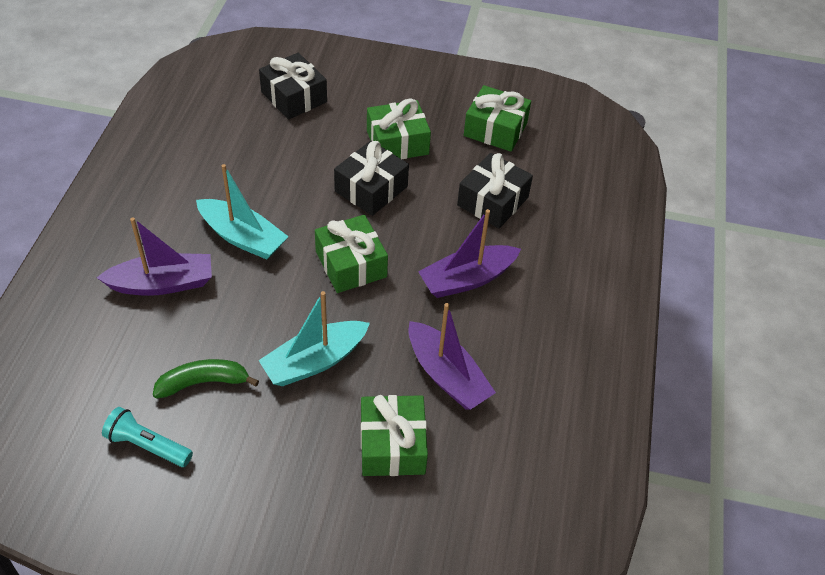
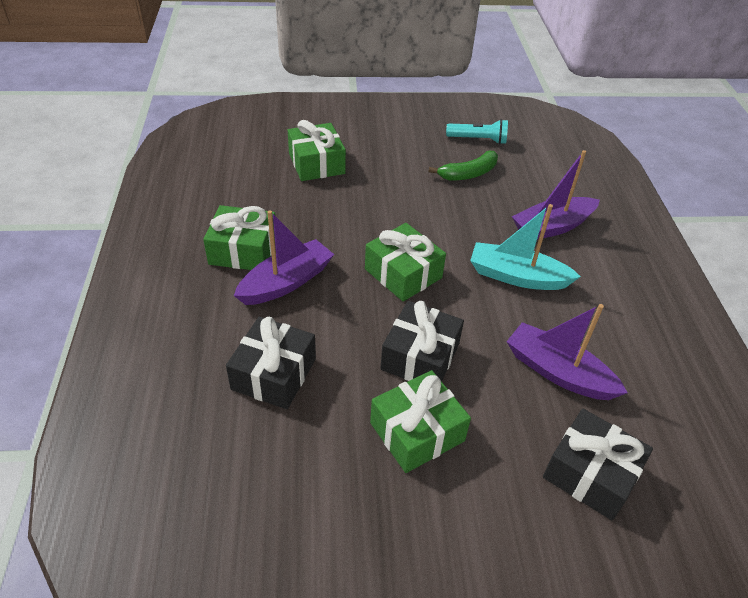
camera: 165 degrees right, 5 degrees down
(315, 361) = (396, 198): turquoise boat -> none
(446, 375) = (287, 207): purple boat -> purple boat (558, 372)
(495, 129) = (288, 493): green gift -> green gift (243, 250)

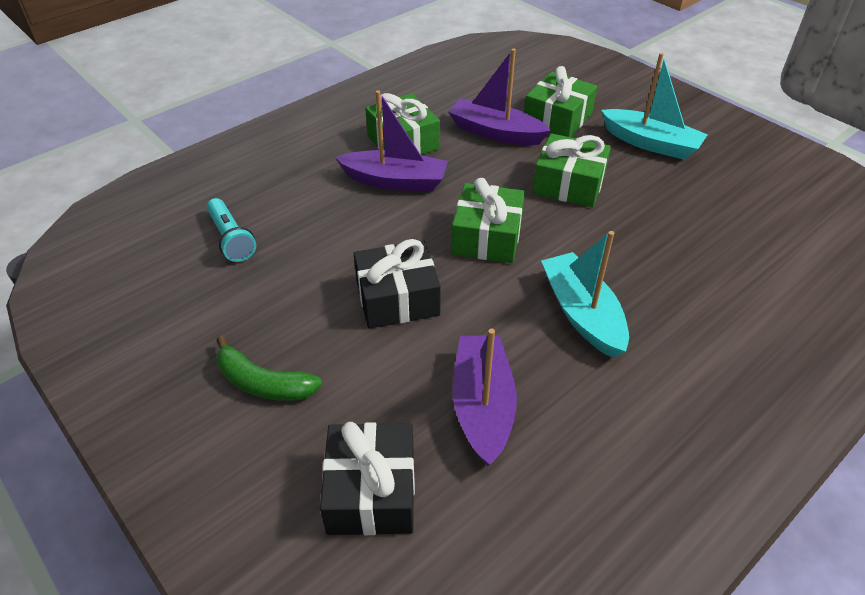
camera: 55 degrees right, 0 degrees up
(274, 374) = (293, 227): black gift -> none
(392, 145) = (650, 143): none -> turquoise boat
(417, 432) = (310, 339): green gift -> green gift (569, 184)
(468, 174) = (688, 208): green banana -> green banana (263, 383)
(478, 140) = (754, 188): turquoise flashlight -> turquoise flashlight (231, 239)
(552, 227) = (698, 305): purple boat -> purple boat (495, 133)

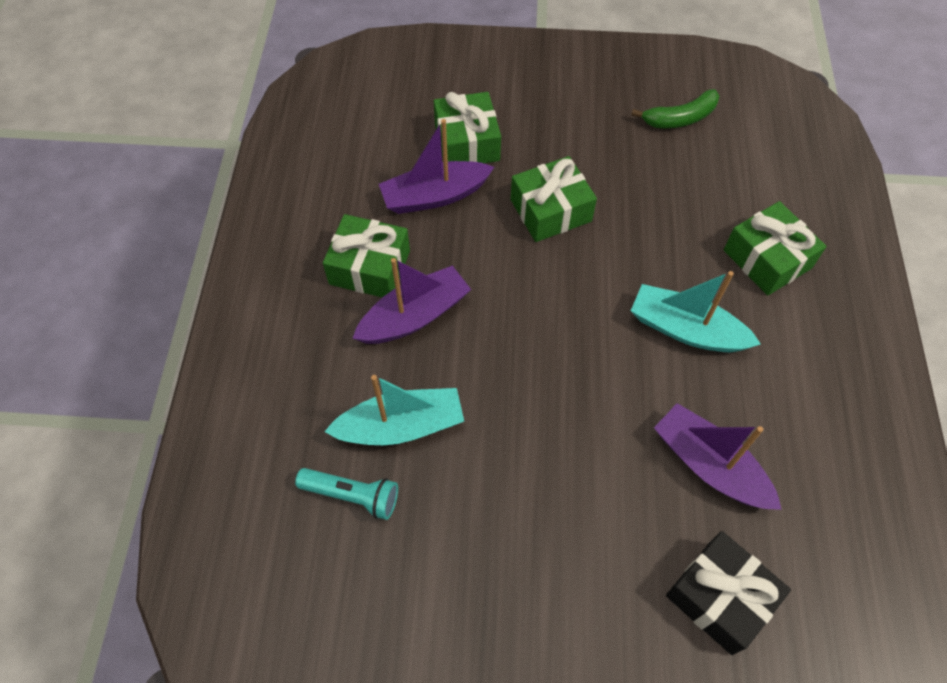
camera: 45 degrees left, 15 degrees up
(263, 383) = (552, 594): green banana -> green banana (680, 118)
(397, 298) = (554, 430): black gift -> none
(487, 237) = (550, 314): green gift -> green gift (767, 259)
(650, 143) = (563, 119): turquoise boat -> turquoise boat (401, 426)

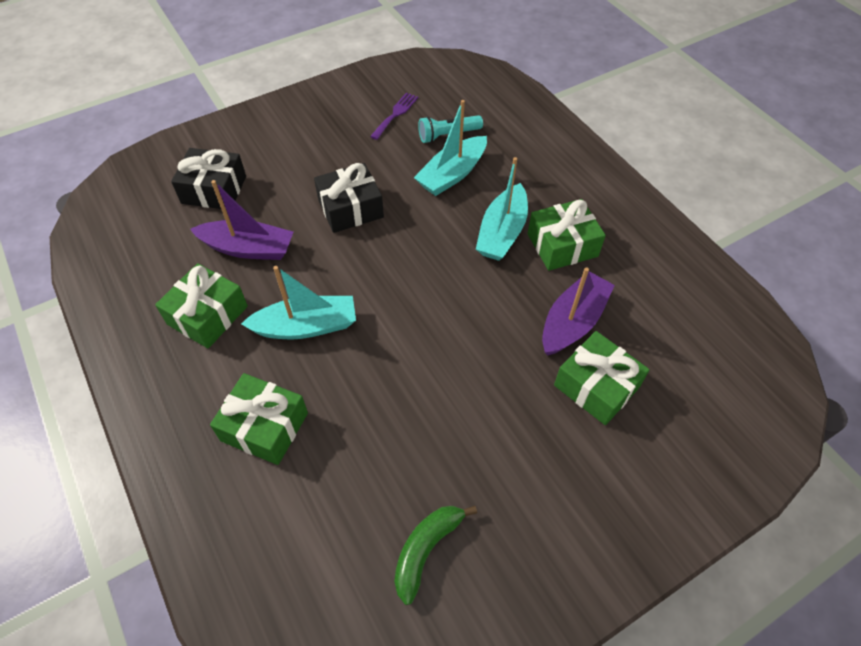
camera: 145 degrees right, 5 degrees down
(388, 586) = (395, 114): none -> purple fork
(414, 316) = (502, 232): purple boat -> turquoise boat
(550, 210) = (474, 364): green gift -> green gift (207, 315)
(557, 451) = (350, 208): none -> black gift

